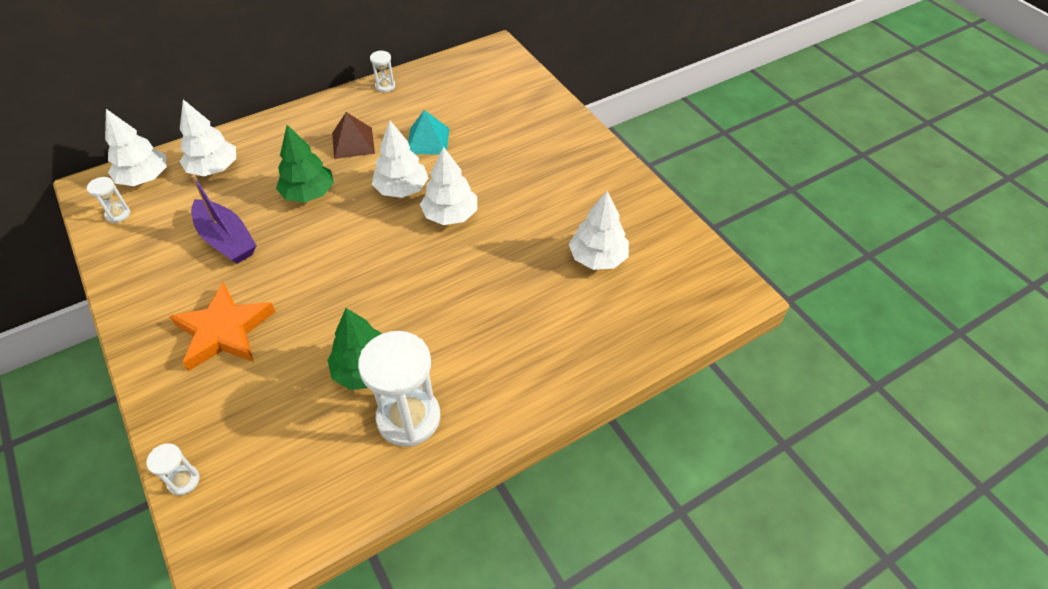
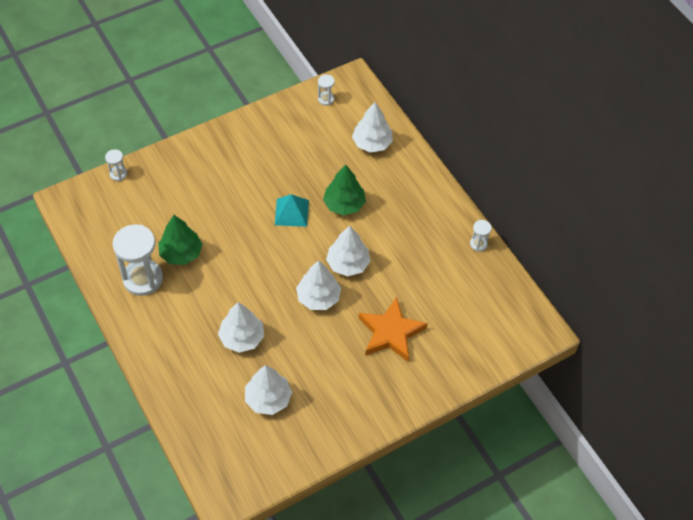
camera: 90 degrees right, 5 degrees up
(144, 178) = (362, 105): white tree -> white tree (242, 338)
(224, 331) = (220, 175): orange star -> orange star (390, 333)
(226, 240) = (299, 163): purple boat -> none
(353, 143) = (402, 227): brown pyramid -> none
(428, 141) = (406, 279): turquoise pyramid -> turquoise pyramid (291, 212)

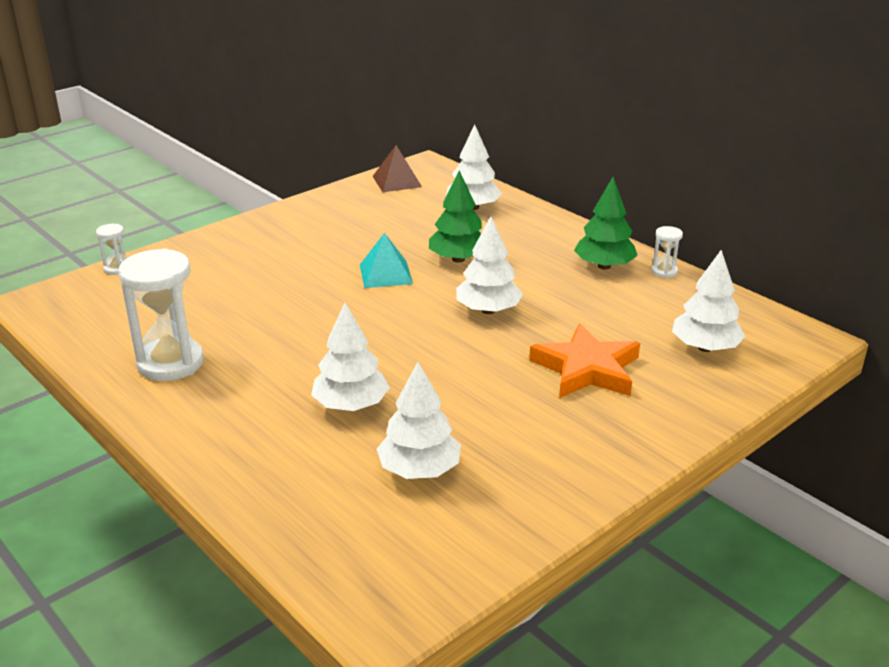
camera: 10 degrees left, 25 degrees down
(181, 253) = (228, 330): green tree -> green tree (604, 266)
(318, 297) = (458, 347): white tree -> white tree (705, 347)
(326, 99) = (396, 181): white hourglass -> brown pyramid

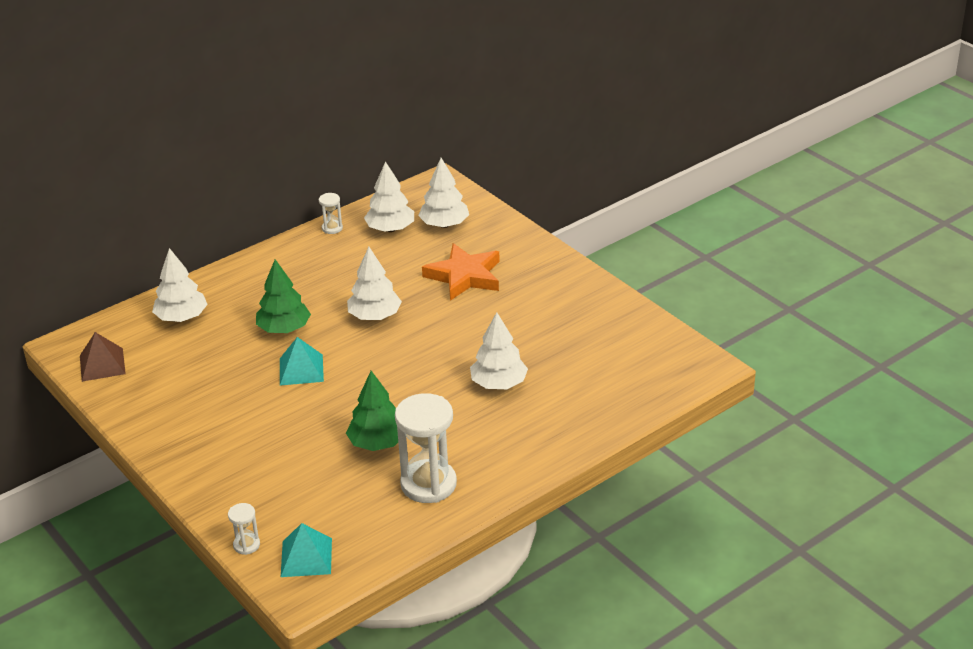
camera: 85 degrees left, 5 degrees up
(85, 299) = (306, 557): none -> turquoise pyramid
(419, 470) = (575, 352): white tree -> white tree (390, 229)
(604, 266) = (316, 255): green tree -> green tree (377, 443)

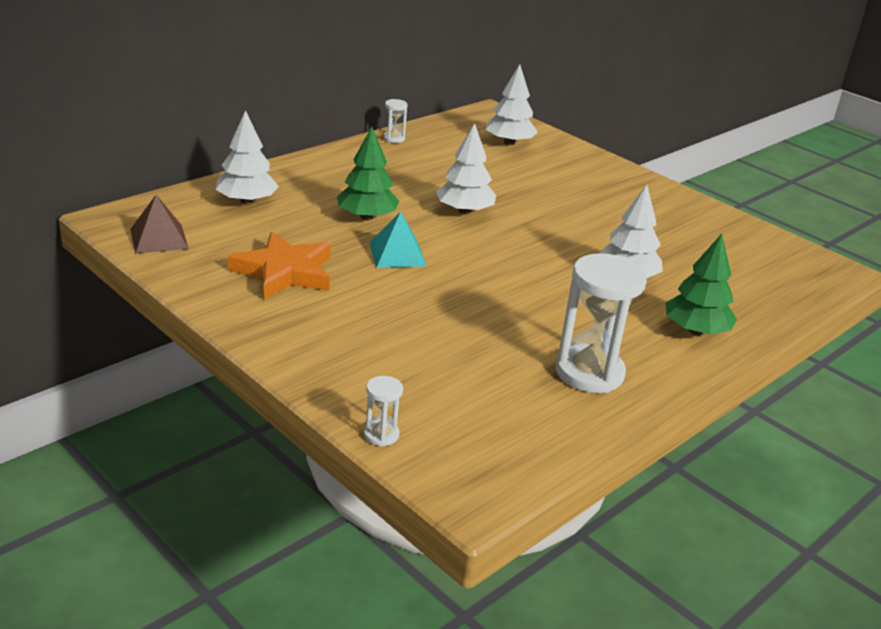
camera: 10 degrees left, 5 degrees down
(306, 557) = (464, 451): turquoise pyramid -> none
(377, 443) = (511, 328): green tree -> green tree (695, 331)
(390, 229) = (455, 143): white tree -> none
(464, 276) = (547, 184): orange star -> orange star (284, 272)

